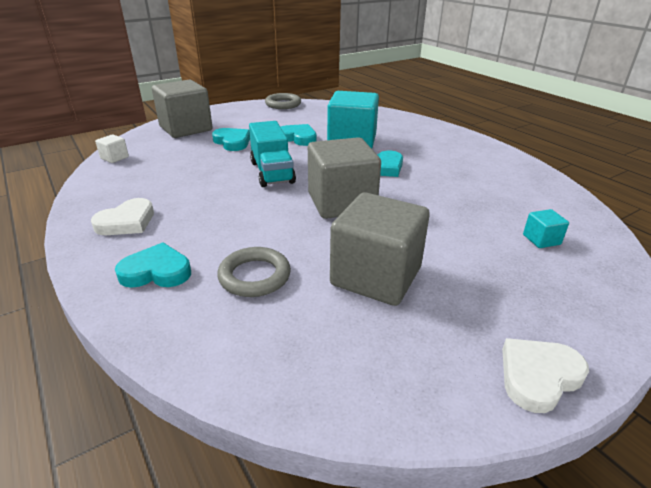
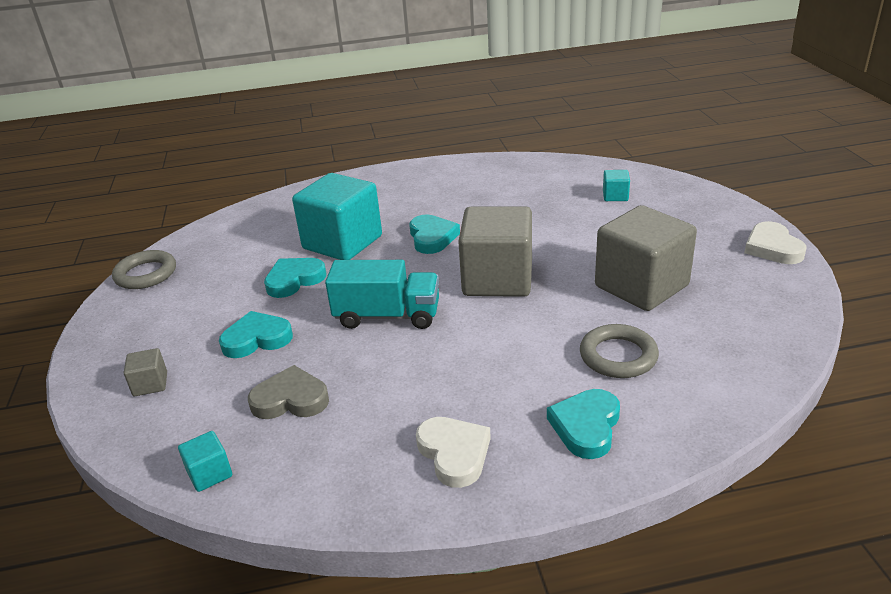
camera: 65 degrees left, 0 degrees up
(114, 158) = (209, 474): white cube -> turquoise cube
(177, 163) = (290, 399): none -> grey heart
(186, 129) = (150, 384): grey cube -> grey cube, size x0.42

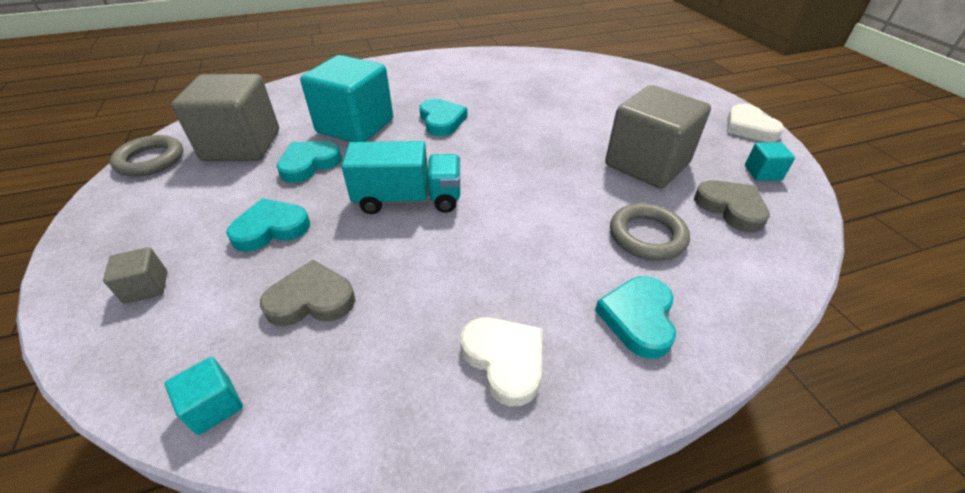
camera: 10 degrees left, 10 degrees up
(497, 279) = (511, 160): grey cube -> grey cube (242, 145)
(615, 196) = (599, 83): turquoise cube -> turquoise cube (762, 173)
(716, 332) = (731, 208): none -> grey heart

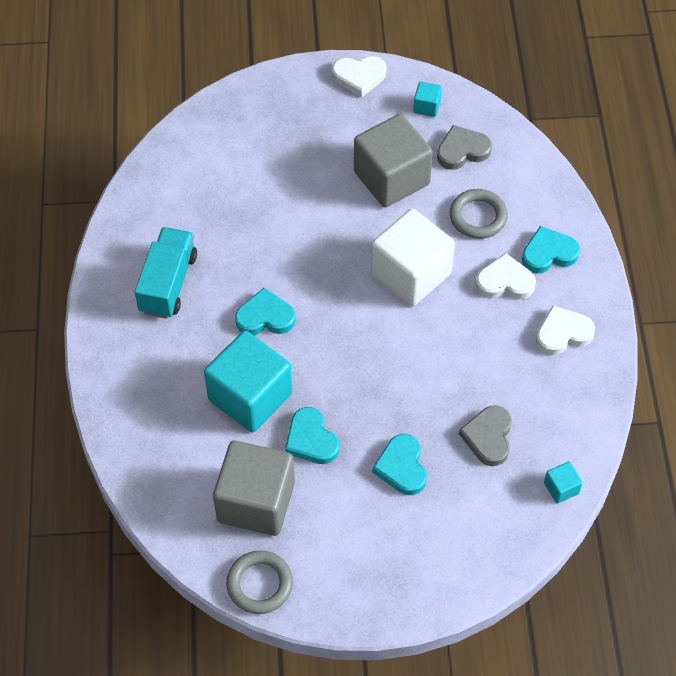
camera: 75 degrees left, 15 degrees up
(146, 287) = (449, 547): grey cube -> none
(408, 199) = (390, 364): turquoise truck -> turquoise truck (168, 283)
(532, 196) = (411, 274): none -> white cube
(564, 277) = (505, 282): none -> white heart
(638, 318) = (548, 253): turquoise heart -> turquoise heart turned 135 degrees clockwise

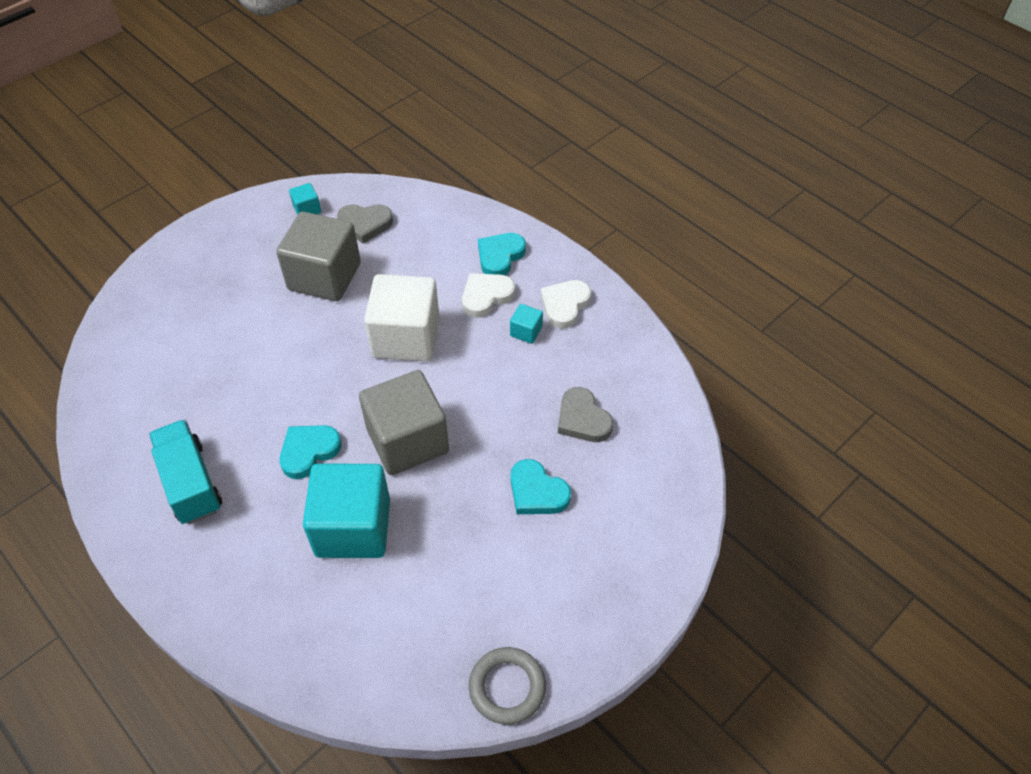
camera: 40 degrees left, 5 degrees down
(256, 502) = (438, 615): grey cube -> grey cube (407, 440)
(311, 439) = (440, 525): turquoise heart -> none
(359, 77) = (230, 219): white heart -> none
(462, 151) = (365, 224): grey heart -> grey heart turned 120 degrees counterclockwise
(478, 217) = (421, 263): grey ring -> none
(561, 488) = (672, 418): turquoise cube -> turquoise cube (526, 331)

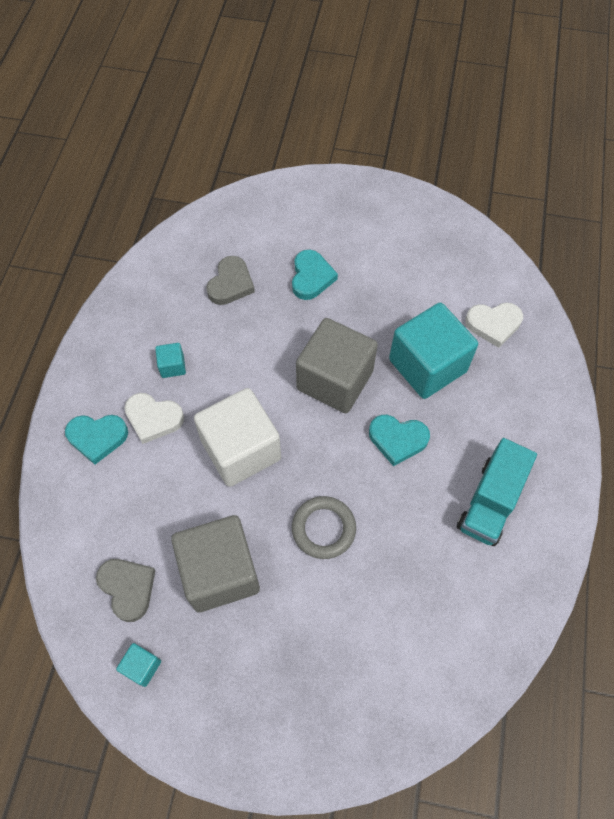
camera: 125 degrees left, 10 degrees up
(507, 687) = (447, 221): grey ring -> grey ring (323, 529)
(564, 305) = (125, 355): white heart -> white heart (493, 324)

